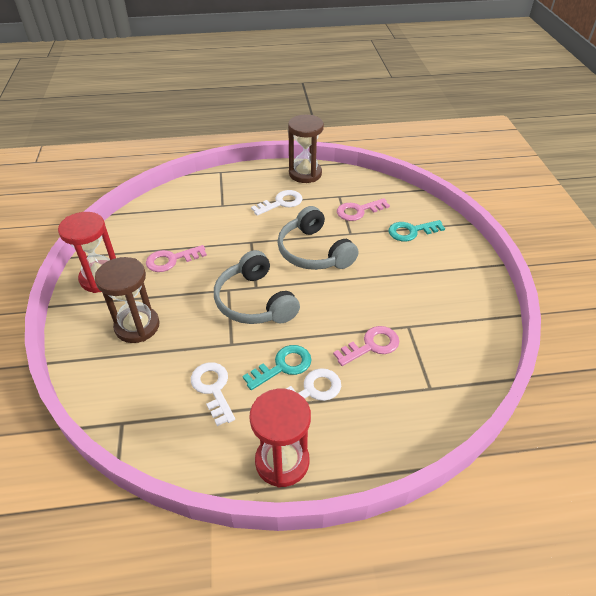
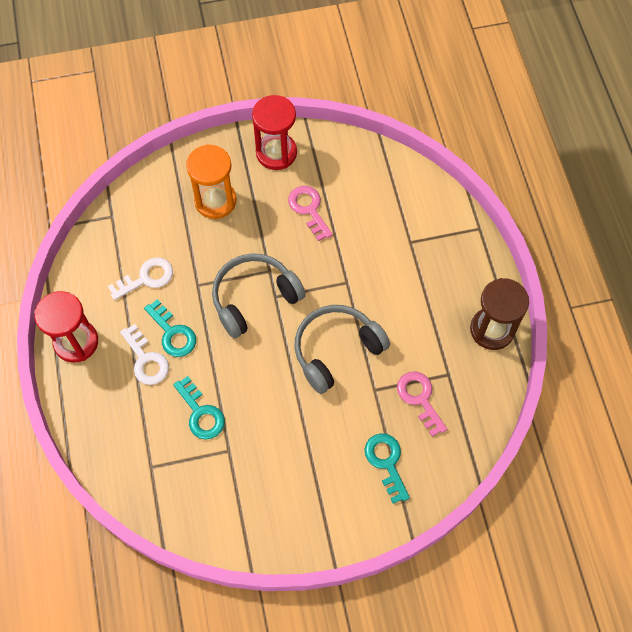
camera: 85 degrees right, 20 degrees up
(137, 326) = (215, 201): brown hourglass -> orange hourglass
(281, 203) = (424, 306): white key -> none
(371, 345) = (201, 413): pink key -> turquoise key

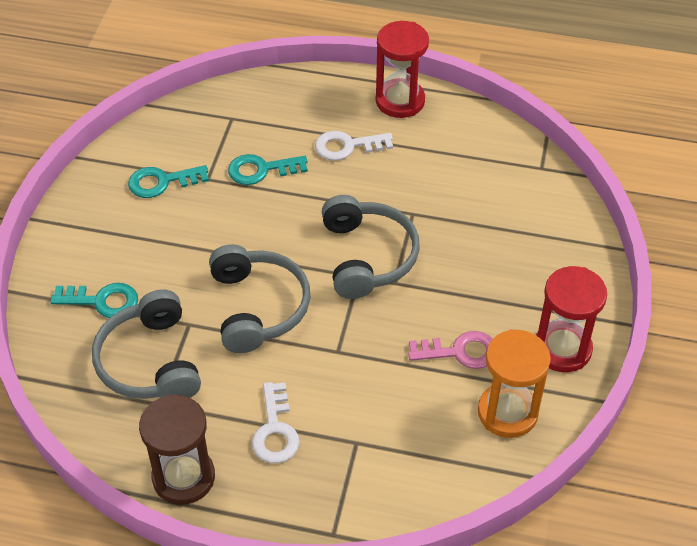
camera: 115 degrees right, 15 degrees down
(146, 278) = (445, 173): white key -> white key (275, 430)
(172, 333) = (365, 175): turquoise key -> turquoise key (162, 182)
(215, 201) = (517, 264): orange hourglass -> orange hourglass (507, 412)
(419, 399) = (149, 362): pink key -> grey headphones

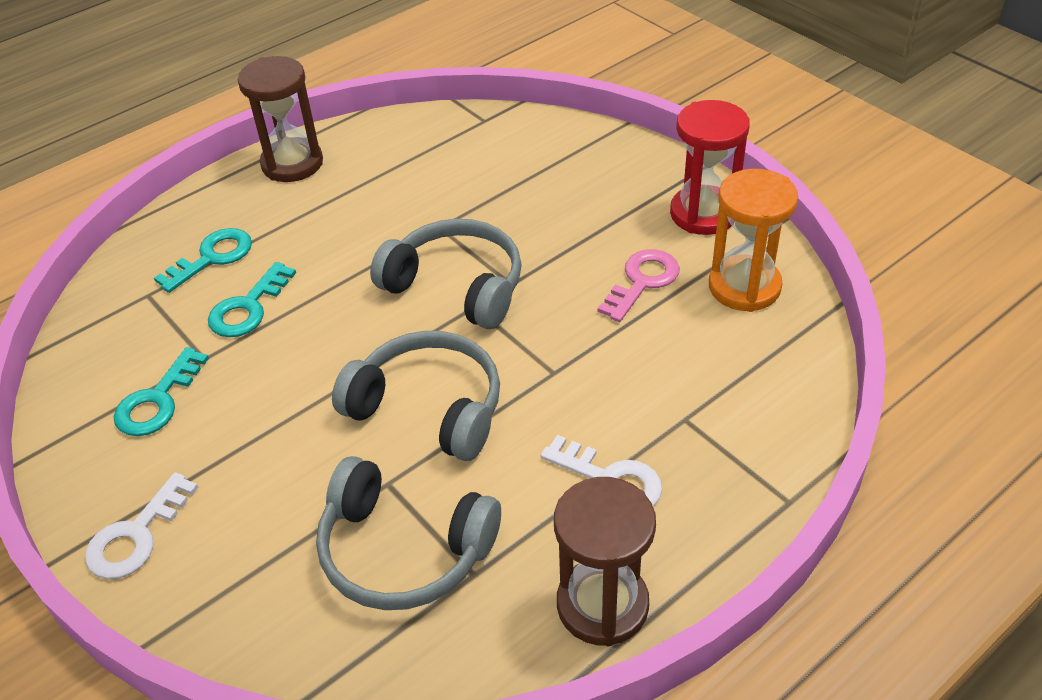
camera: 50 degrees left, 5 degrees down
(102, 301) = (263, 553): turquoise key -> turquoise key (212, 257)
(347, 146) = (301, 228): white key -> white key (136, 535)
(400, 101) = (292, 163): red hourglass -> brown hourglass

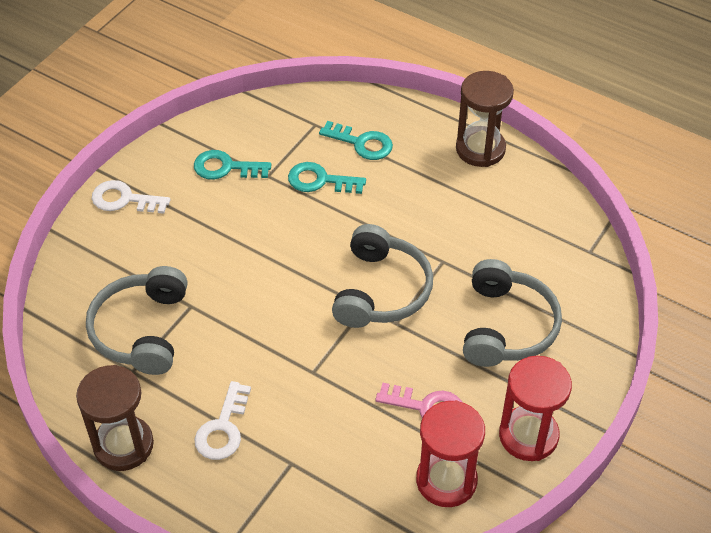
camera: 70 degrees right, 5 degrees up
(429, 407) = (259, 308): grey headphones -> grey headphones (507, 326)
(744, 287) = (446, 480): orange hourglass -> red hourglass

